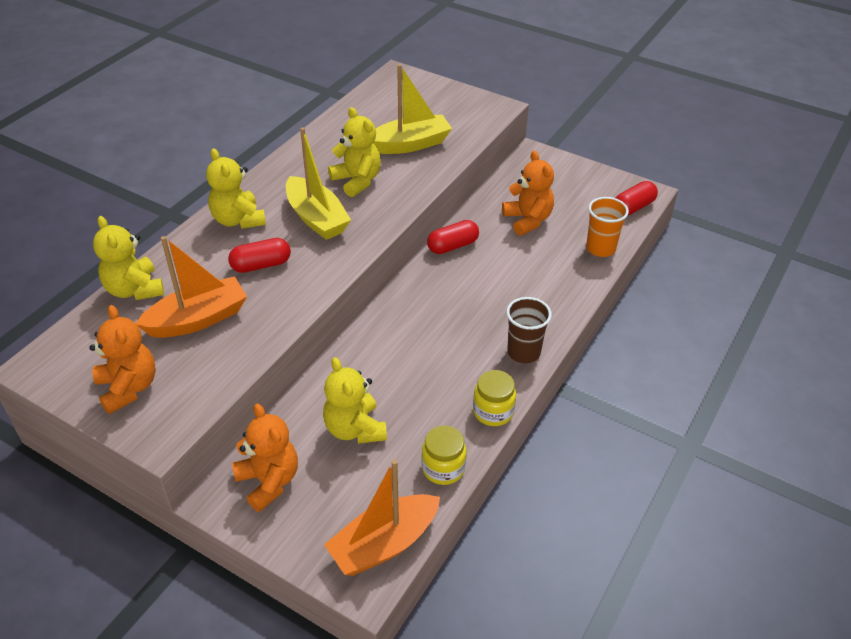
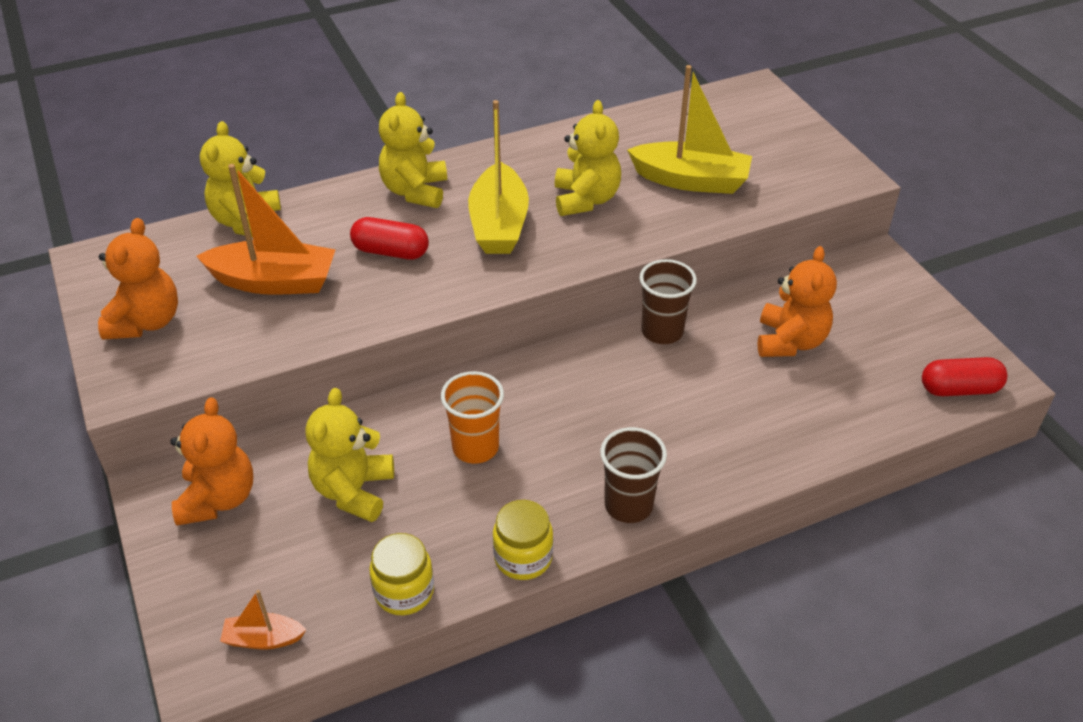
camera: 35 degrees right, 0 degrees up
(384, 544) = (263, 639): orange boat -> orange boat, size x0.50
(452, 246) = (662, 331): red capsule -> brown cup
(600, 248) = (857, 423): orange cup -> orange cup (475, 447)

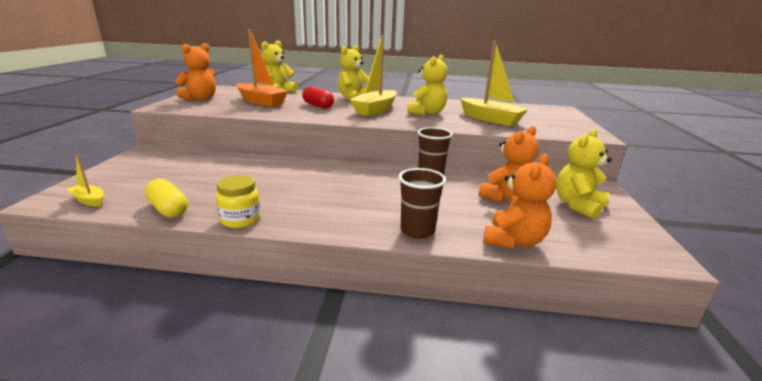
camera: 30 degrees right, 20 degrees down
(218, 499) = (159, 160): orange teddy bear -> orange teddy bear (513, 241)
(263, 639) = (89, 200): orange boat -> yellow boat
(353, 491) = (209, 174): yellow teddy bear -> yellow teddy bear (577, 206)
(404, 592) = (168, 209): yellow jar -> yellow capsule
(475, 447) = (282, 179): orange cup -> none
(628, 505) = (325, 222): brown cup -> brown cup (417, 230)
(959, 389) = (621, 252): red capsule -> none

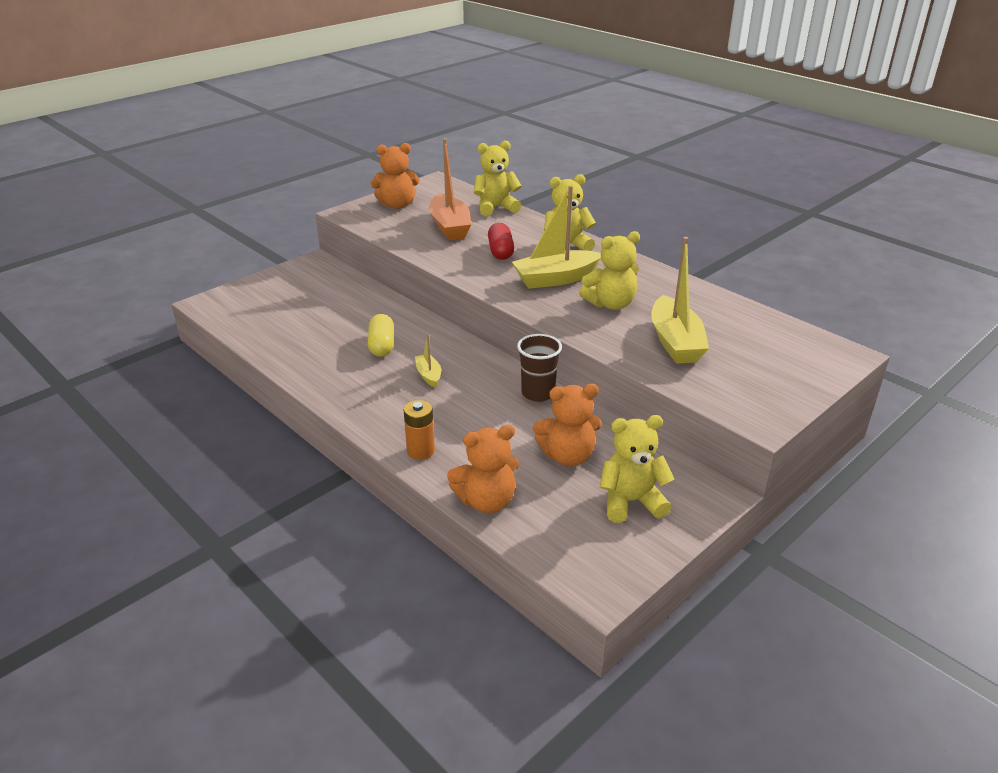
camera: 40 degrees right, 10 degrees up
(89, 200) = (228, 313): yellow boat -> yellow boat (428, 375)
(168, 209) = (269, 344): yellow capsule -> yellow capsule (382, 345)
(240, 219) = (304, 377): yellow jar -> none
(417, 230) = (420, 451): brown cup -> orange battery

